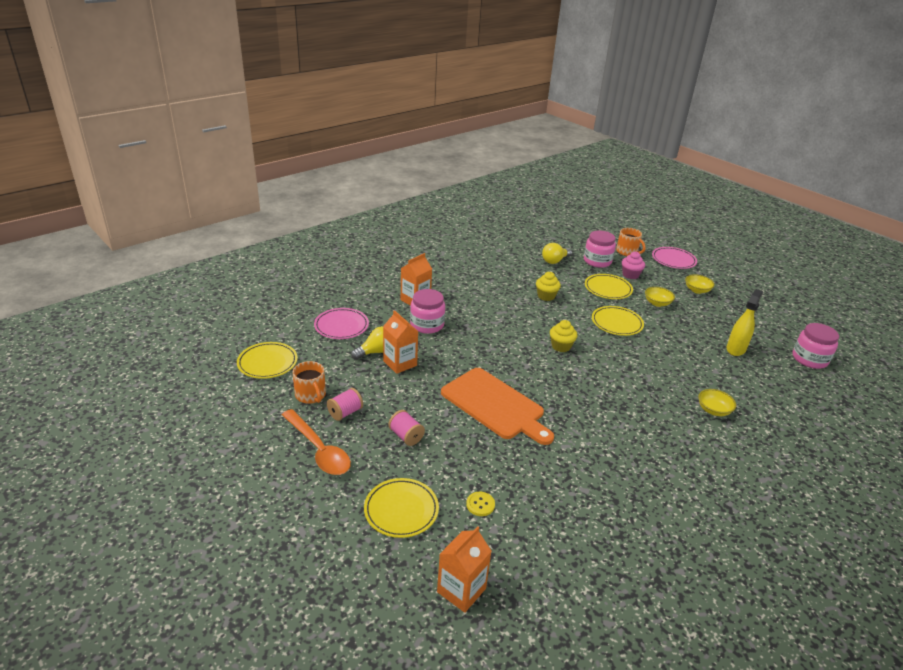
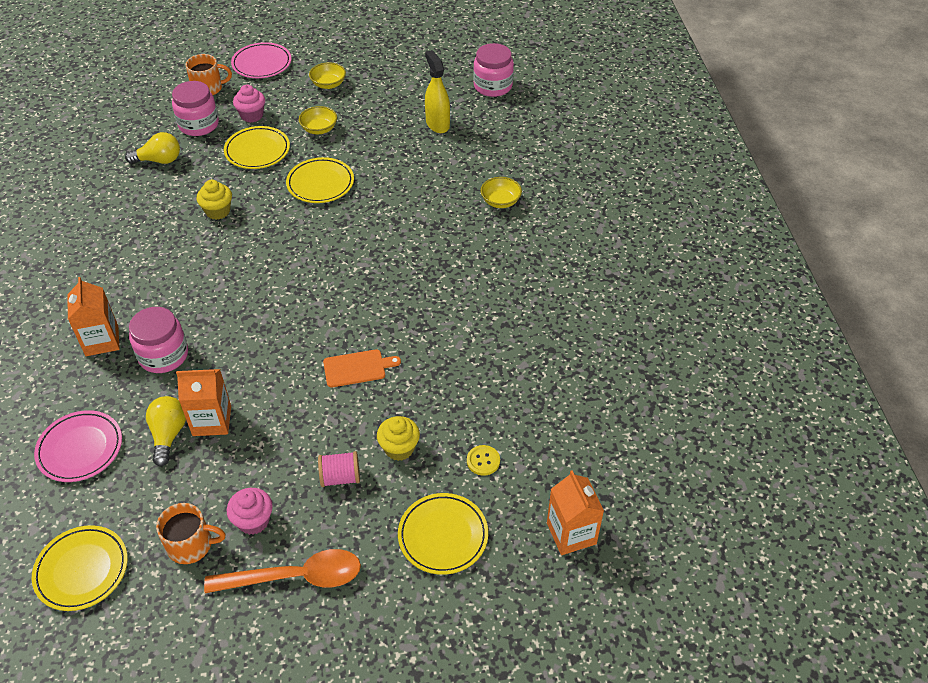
camera: 55 degrees left, 15 degrees up
(345, 412) = (253, 521): pink spool -> pink cupcake
(495, 405) = (357, 368): orange cutting board -> orange cutting board, size x0.48
(555, 261) = (159, 160): yellow light bulb -> yellow light bulb turned 90 degrees counterclockwise
(561, 346) = (315, 254): yellow cupcake -> yellow cupcake (399, 448)

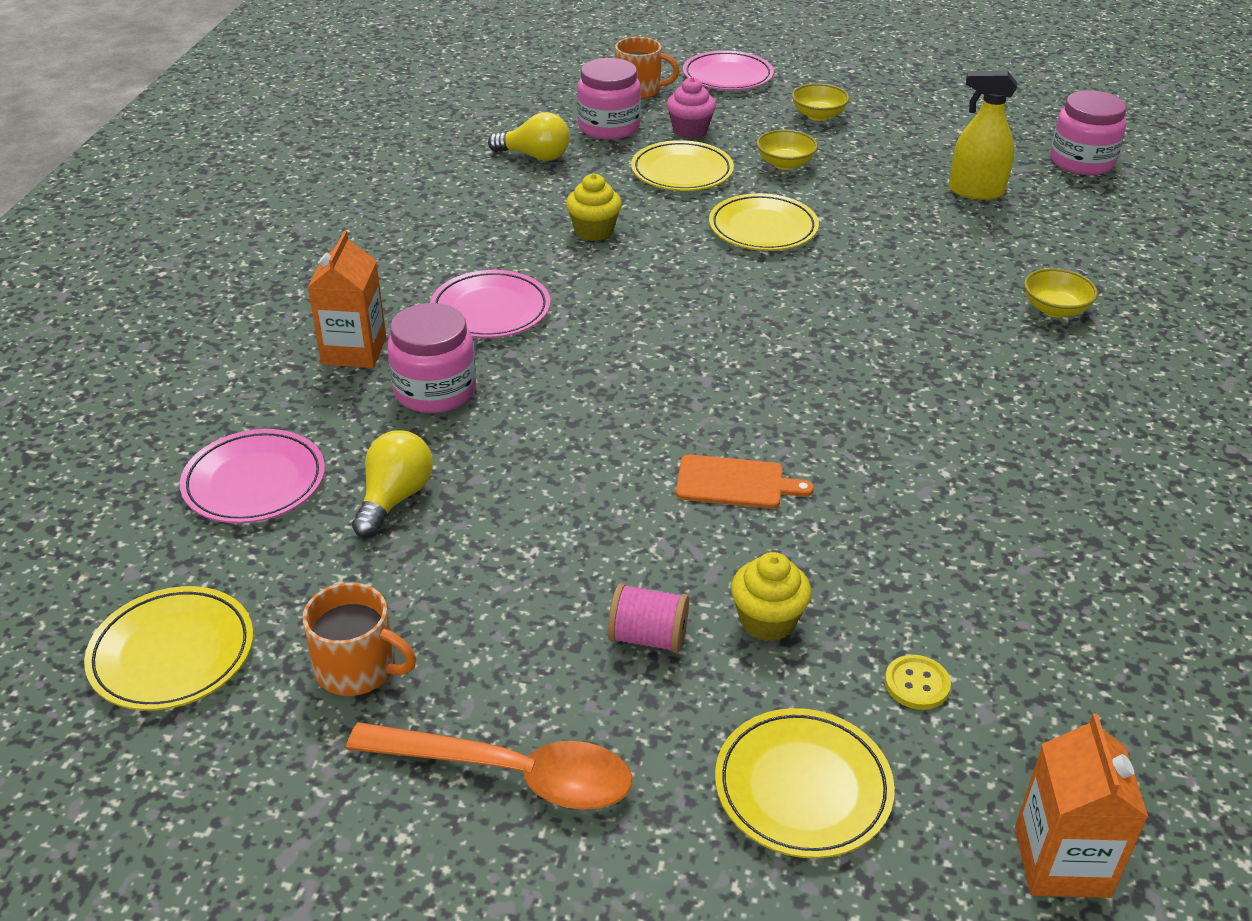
camera: 20 degrees right, 10 degrees down
(175, 288) = (490, 310): none -> pink plate
(212, 421) = (469, 497): orange carton -> none
(253, 521) = (475, 662): pink cupcake -> none
(437, 124) = (975, 191): yellow spray bottle -> yellow spray bottle turned 75 degrees counterclockwise

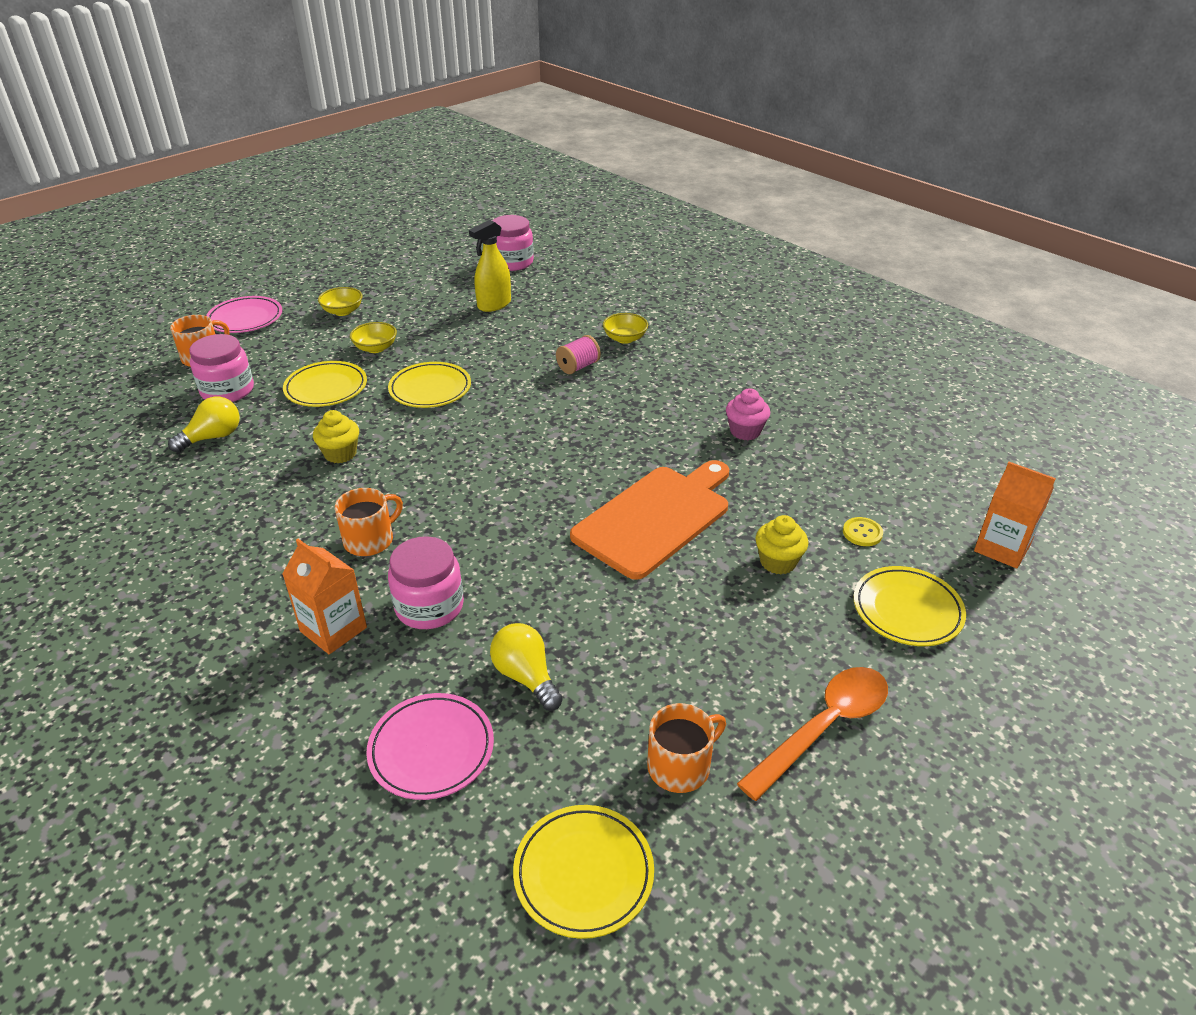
camera: 55 degrees left, 0 degrees up
(490, 310) = (370, 540): pink plate -> orange mug
(648, 637) = (755, 615): pink spool -> pink spool (578, 367)
(690, 130) = (284, 362): pink cupcake -> pink cupcake (745, 431)
(735, 483) = (655, 518): orange cutting board -> orange cutting board, size x2.08

